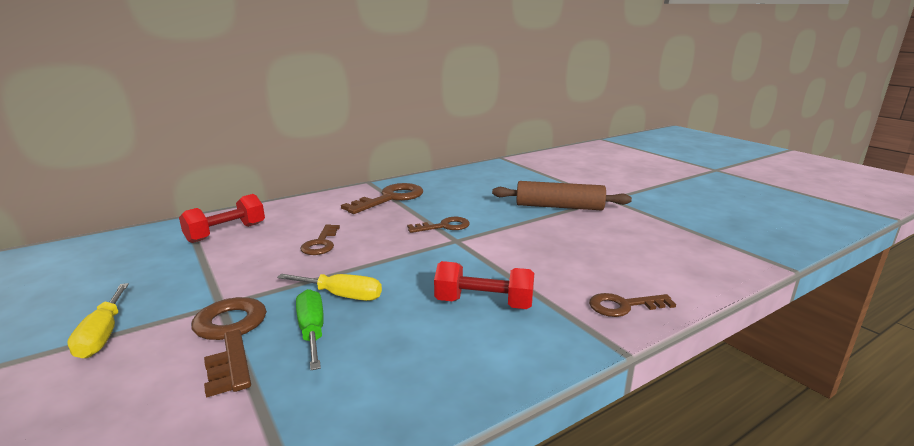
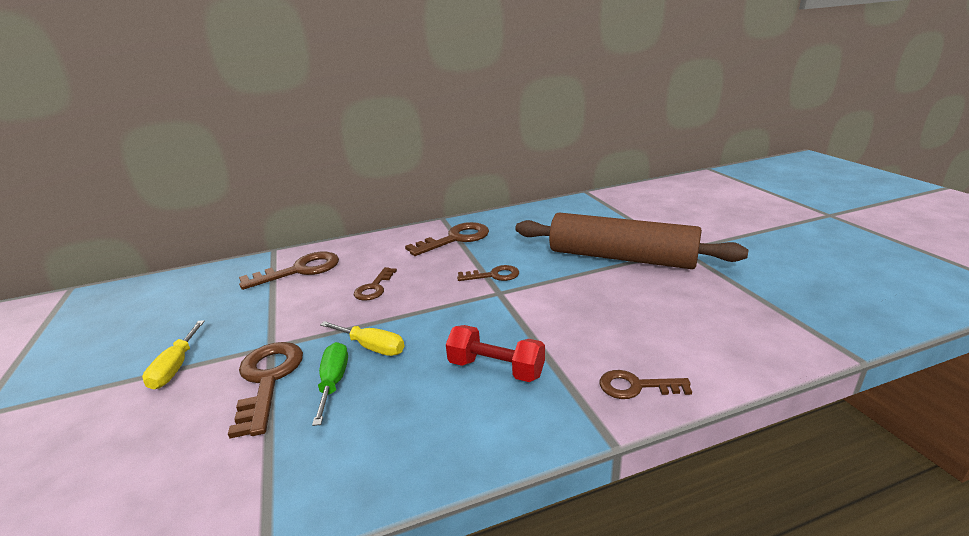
camera: 15 degrees right, 5 degrees up
(226, 233) = (300, 270): red dumbbell -> brown key
(559, 207) = (621, 258): brown rolling pin -> brown rolling pin, size x1.56

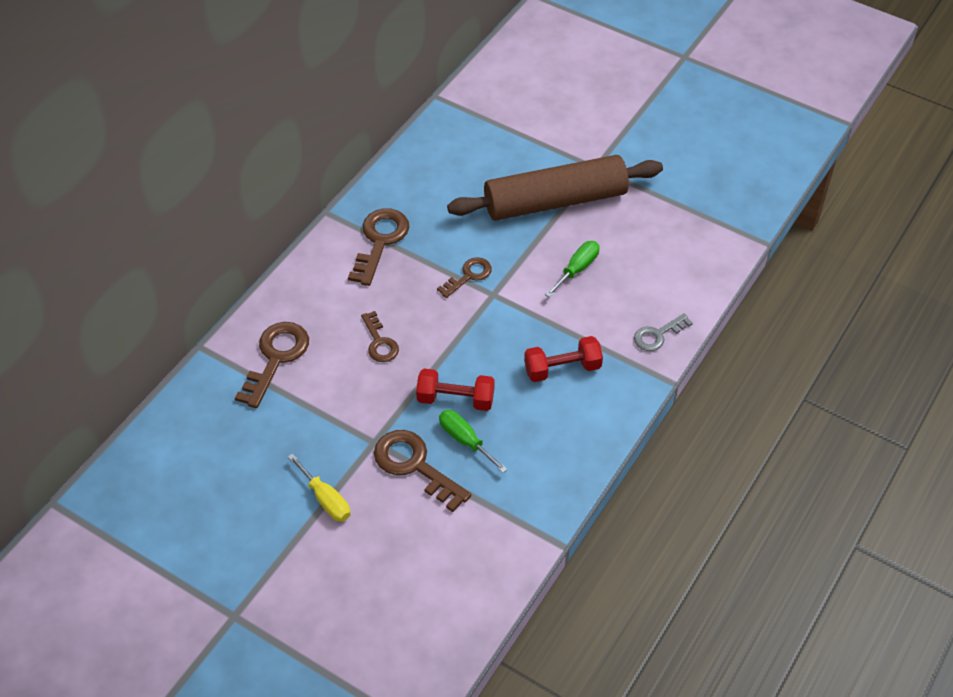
camera: 40 degrees left, 25 degrees up
(372, 347) = (455, 399): yellow screwdriver -> red dumbbell
(596, 303) = (577, 269): none -> green screwdriver
(636, 386) = (658, 335): brown key -> grey key

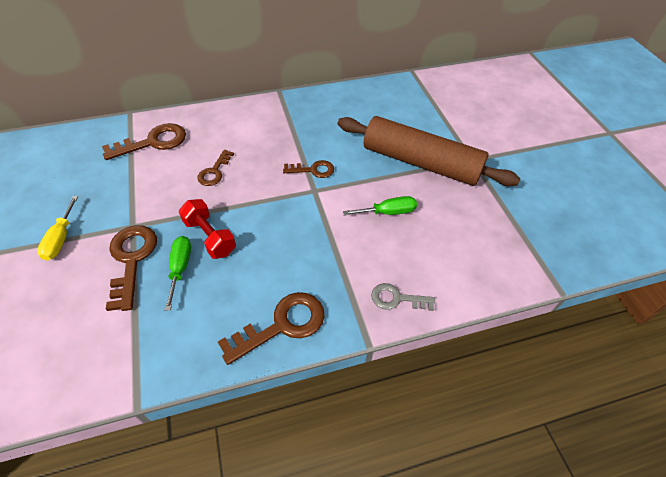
camera: 40 degrees right, 0 degrees up
(380, 241) = (287, 120): brown key -> brown key (282, 325)
(562, 369) = (300, 270): red dumbbell -> none

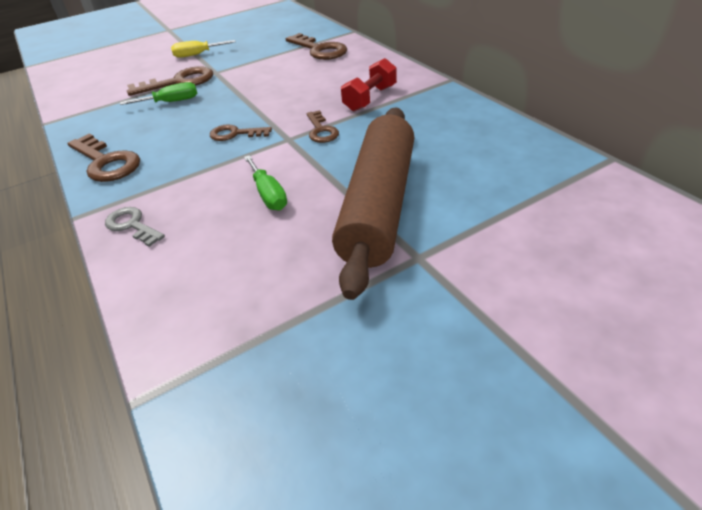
camera: 80 degrees right, 10 degrees down
(210, 237) = (208, 104): red dumbbell -> red dumbbell (370, 98)
(214, 171) = (293, 83): brown key -> brown key (235, 134)
(397, 299) = (132, 225): grey key -> grey key turned 45 degrees counterclockwise

